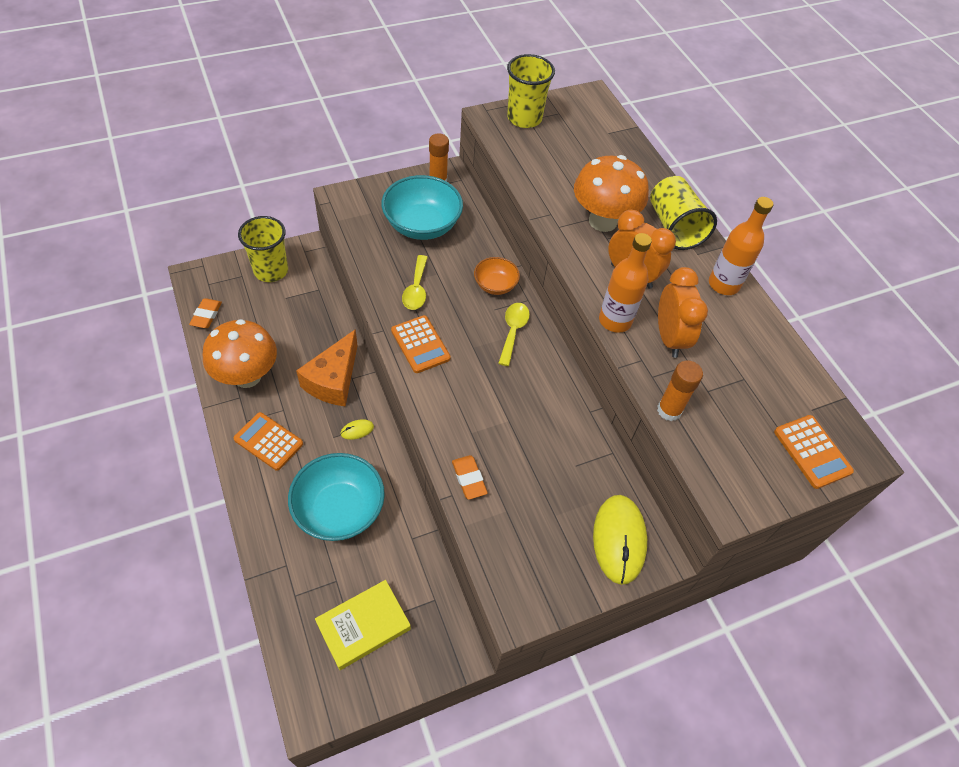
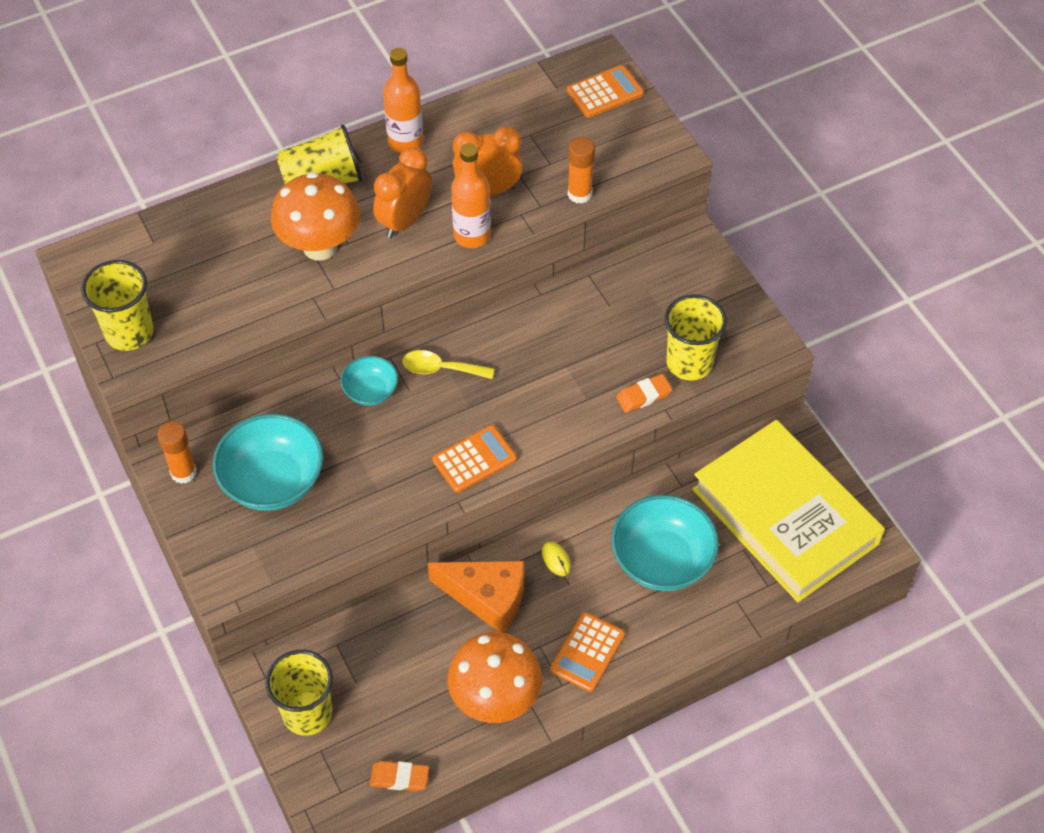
camera: 90 degrees left, 0 degrees up
(363, 626) = (785, 516): yellow book -> yellow book, size x1.97
(416, 289) = (388, 474): yellow spoon -> none
(495, 285) = (371, 391): orange bowl -> turquoise bowl
(503, 525) = (689, 363): none -> yellow cup
(619, 539) = (684, 269): yellow mouse -> none

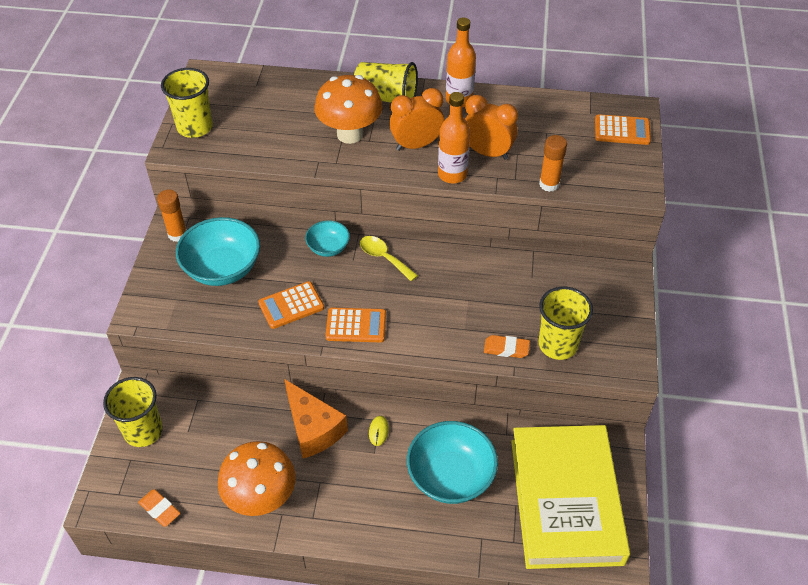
camera: 35 degrees right, 5 degrees down
(587, 652) = (347, 506): orange calculator -> orange calculator (291, 305)

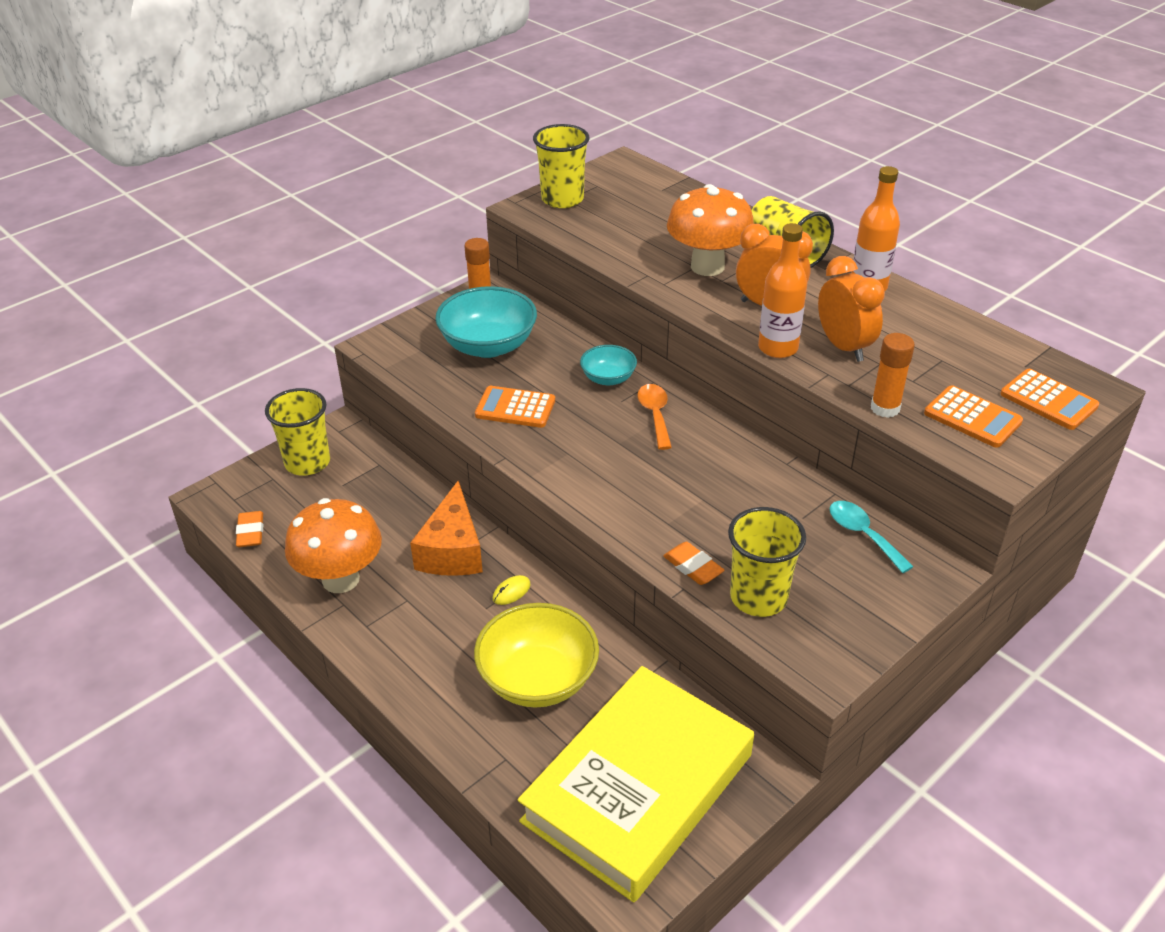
camera: 40 degrees right, 10 degrees down
(356, 326) = (557, 458): orange calculator -> orange calculator (972, 418)
(384, 257) = (655, 415): yellow spoon -> orange spoon
(450, 476) = (538, 679): turquoise bowl -> yellow bowl
(572, 268) = (863, 534): none -> turquoise spoon

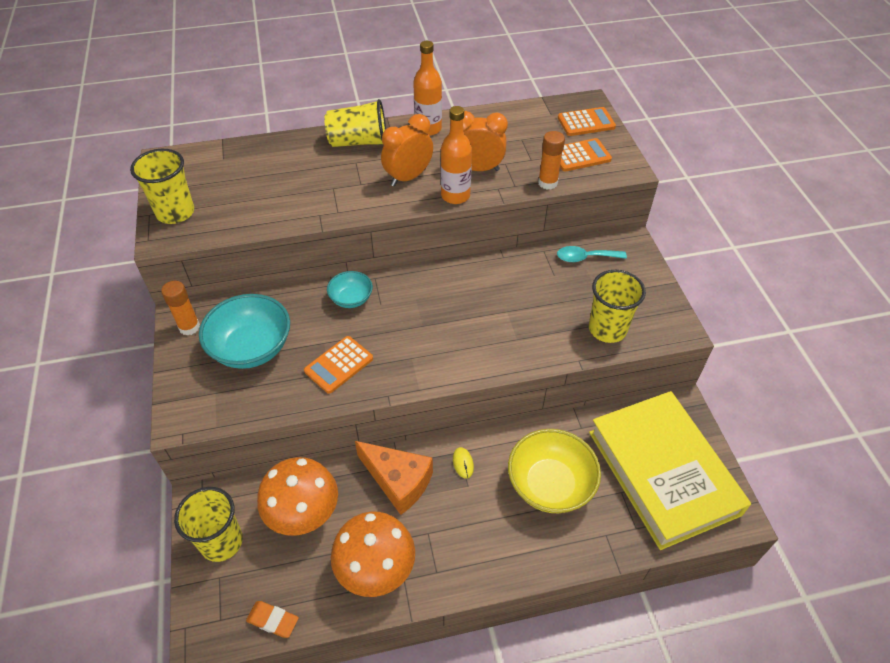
camera: 60 degrees left, 10 degrees up
(655, 415) = (409, 294): orange spoon -> none
(693, 567) = (563, 346): orange eraser -> none
(707, 266) = (339, 182): orange mushroom -> orange mushroom (304, 515)

